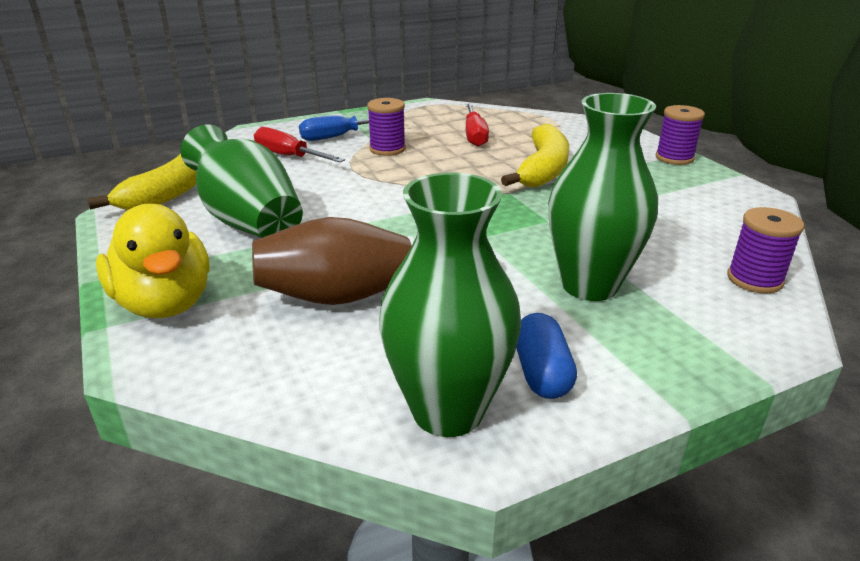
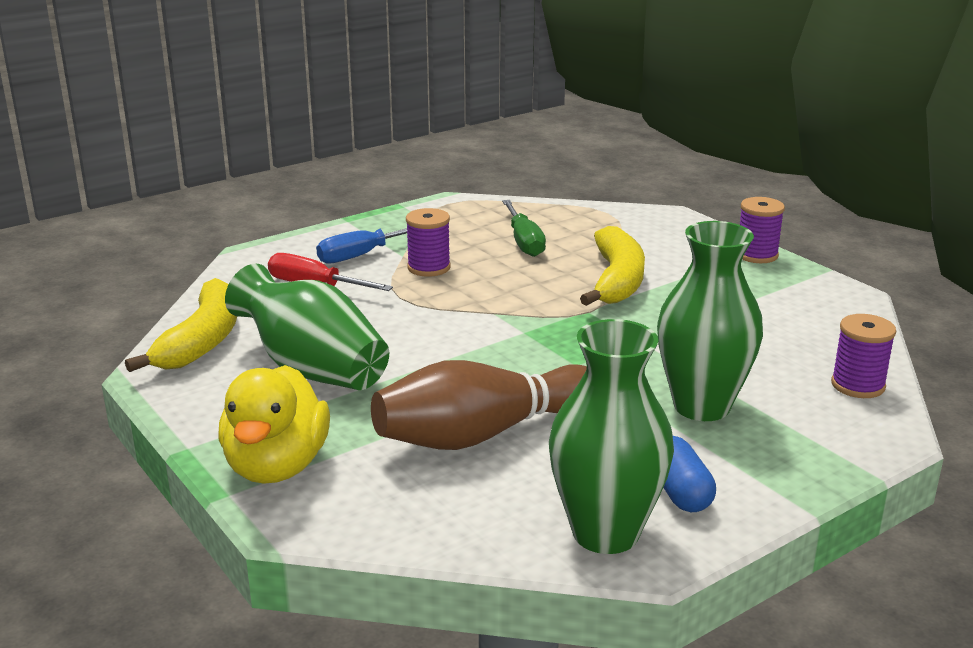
camera: 10 degrees left, 5 degrees down
(165, 303) = (277, 466): yellow duck -> yellow duck turned 45 degrees clockwise
(474, 135) = (524, 242): red screwdriver -> green screwdriver

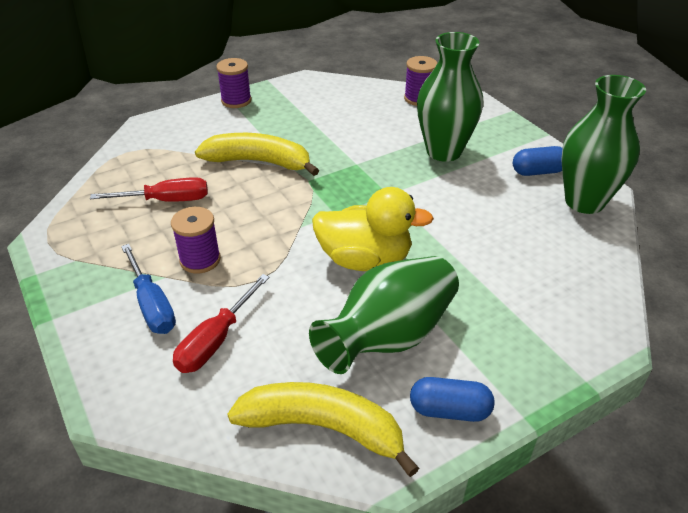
camera: 85 degrees left, 15 degrees up
(206, 403) = (449, 410): none -> blue capsule
(277, 466) = (543, 353): yellow duck -> yellow duck (365, 260)
(483, 434) = (485, 242): brown bowling pin -> none
(524, 242) = (167, 200): green screwdriver -> red screwdriver

